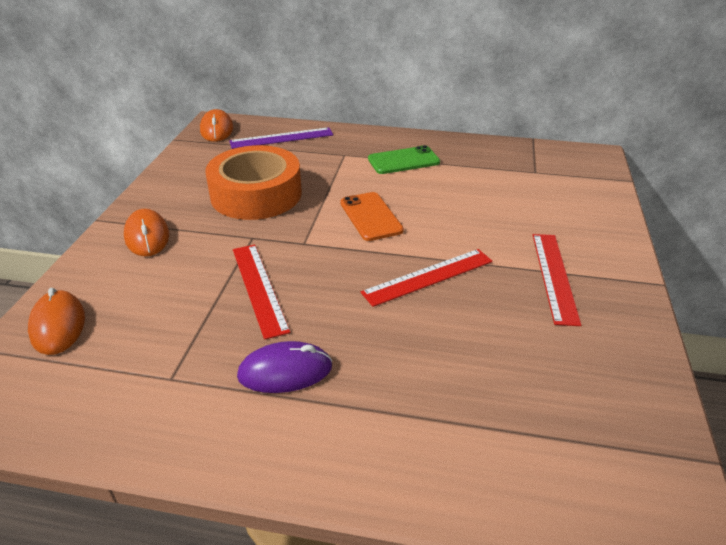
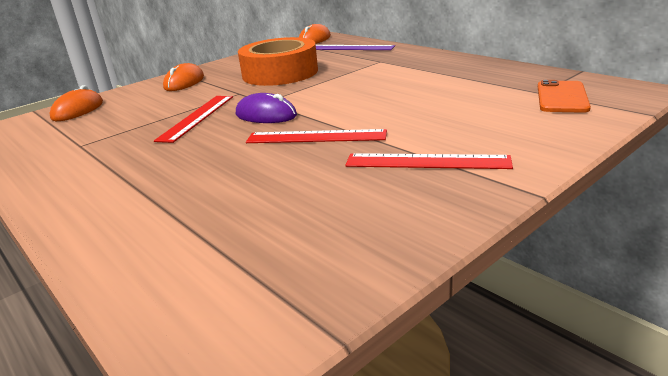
camera: 40 degrees right, 10 degrees down
(285, 371) = (136, 160): purple mouse -> purple mouse (266, 115)
(371, 217) = (336, 96): orange phone -> orange phone (562, 97)
(403, 161) = (422, 70): green phone -> none
(554, 276) = (426, 162): red ruler -> red ruler turned 60 degrees clockwise

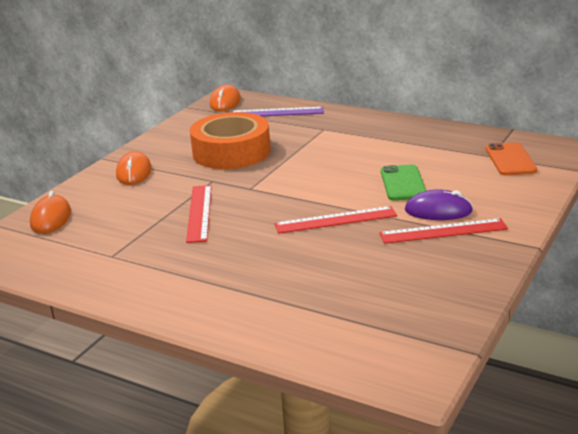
camera: 20 degrees left, 0 degrees up
(266, 115) = (267, 203): purple mouse -> purple mouse (438, 211)
(419, 110) = (403, 183): none -> green phone

